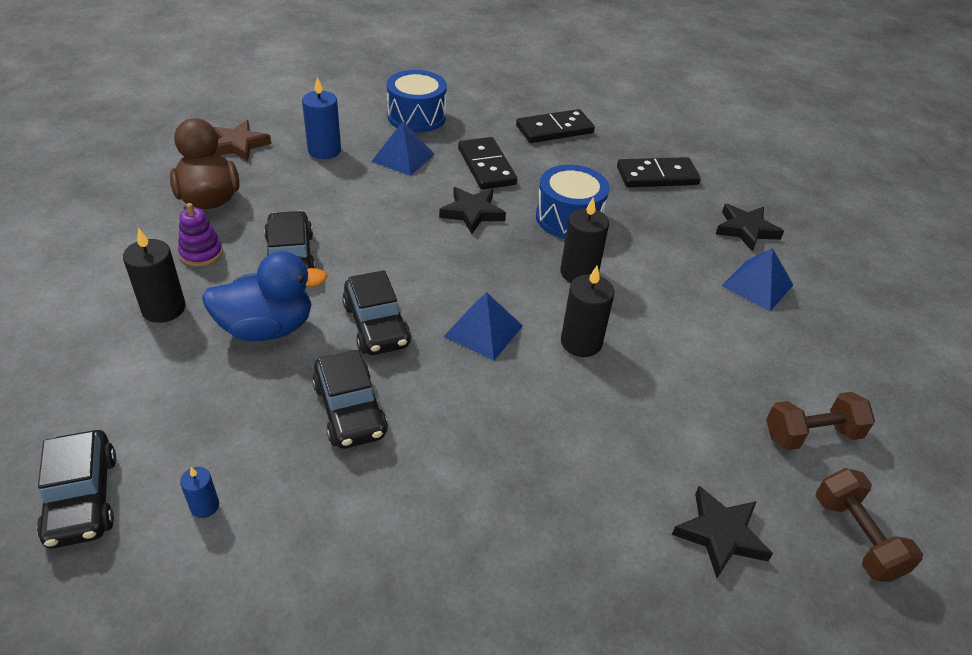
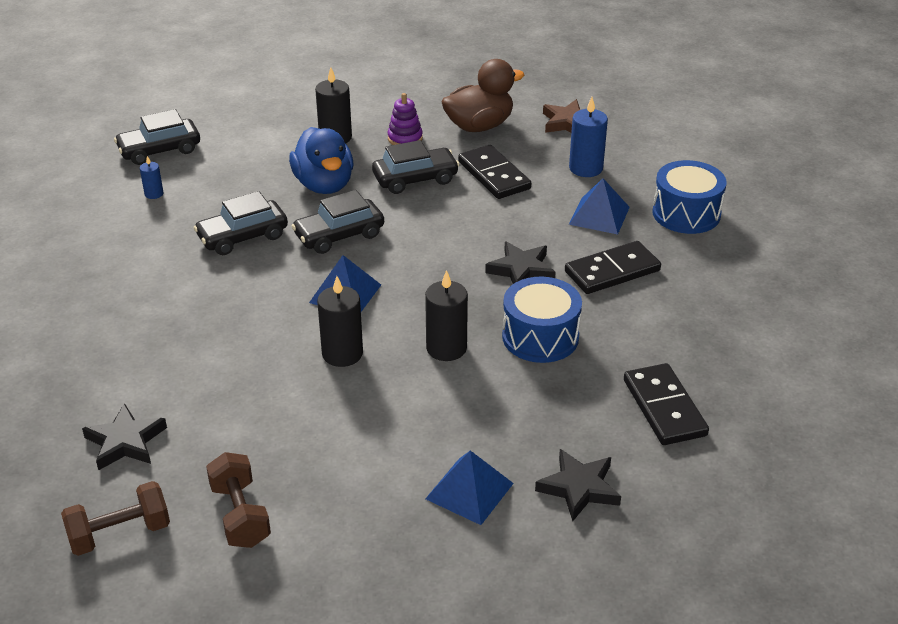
camera: 85 degrees right, 5 degrees down
(554, 130) = (723, 316): black domino -> black domino (494, 175)

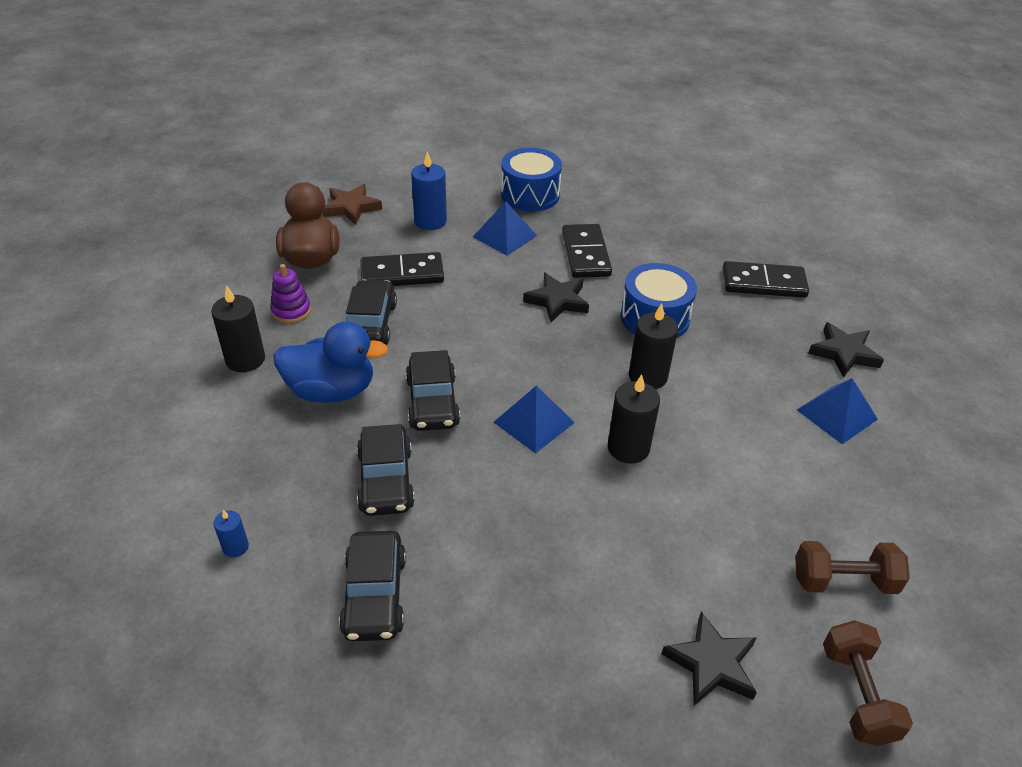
camera: 70 degrees left, 5 degrees up
(159, 150) = (136, 522): black car -> black car (374, 595)

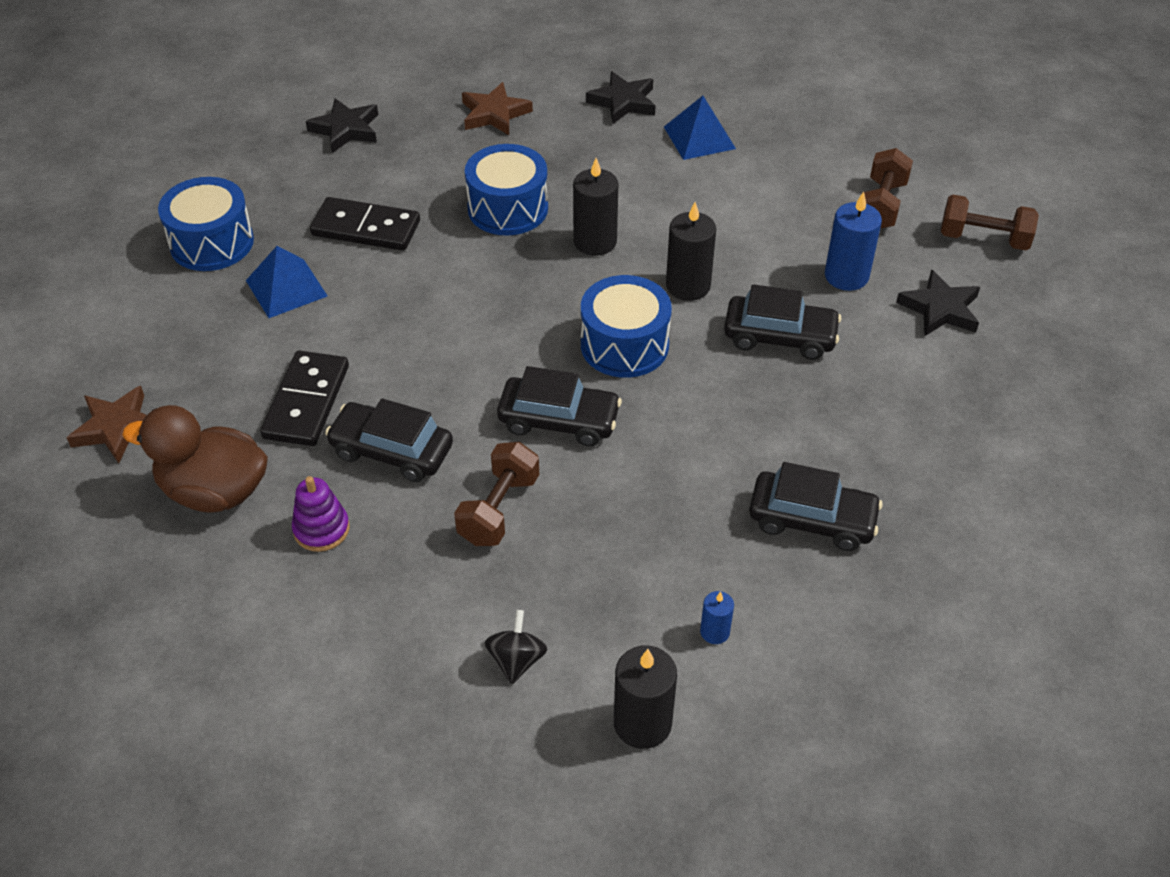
camera: 70 degrees left, 5 degrees up
(193, 434) = (516, 660): none -> black spinning top
(245, 359) = (398, 591): black candle -> black candle (642, 723)
(331, 390) = (499, 509): blue duck -> brown dumbbell
(385, 480) = (662, 484): black car -> black car (779, 337)
(430, 221) = (207, 351): blue candle -> blue candle (846, 276)
(534, 422) = (624, 345): blue pyramid -> blue drum
(557, 301) = (438, 275): black star -> black star (346, 129)
(763, 283) = (494, 114): black domino -> brown star

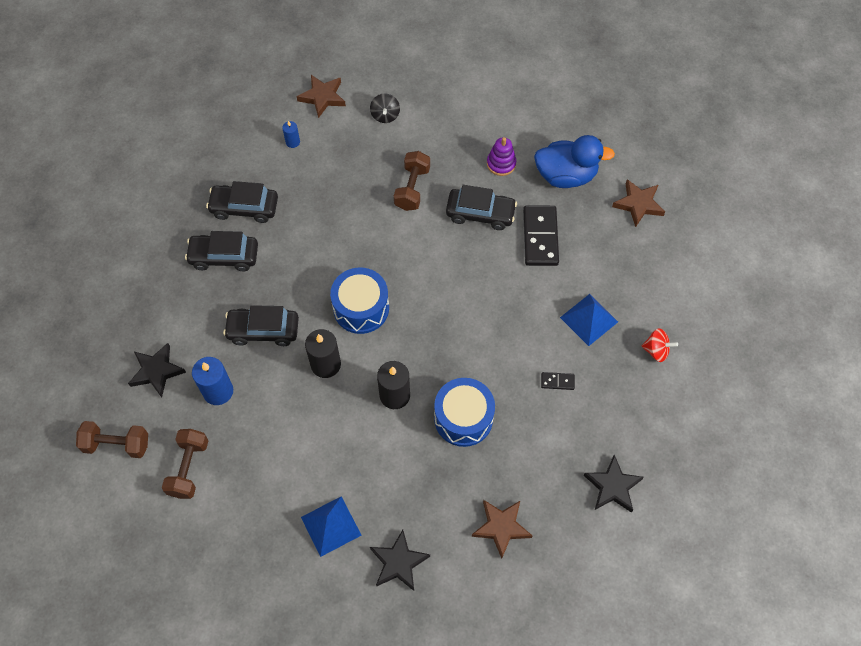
camera: 170 degrees right, 15 degrees up
(212, 243) = (656, 350): blue drum -> red spinning top
(214, 491) = (566, 176): brown duck -> blue duck
(366, 228) = (557, 381): black domino -> black domino, size x0.47
(559, 420) = (391, 247): black car -> black car (224, 256)
(642, 723) = (322, 97): black candle -> brown star

